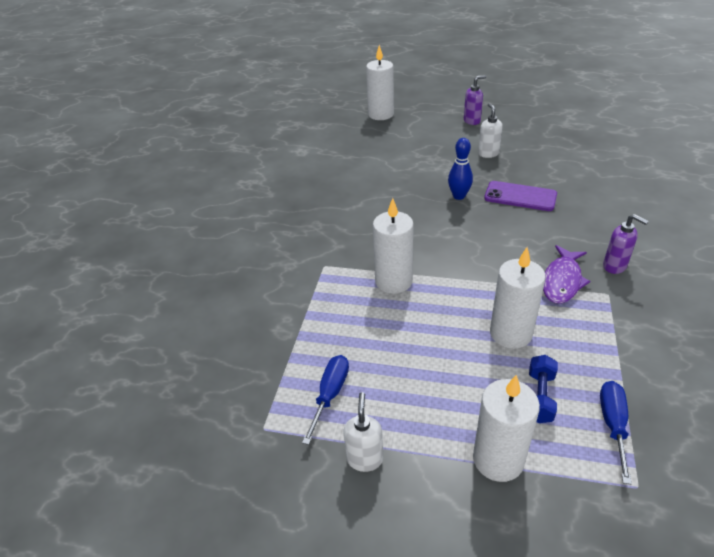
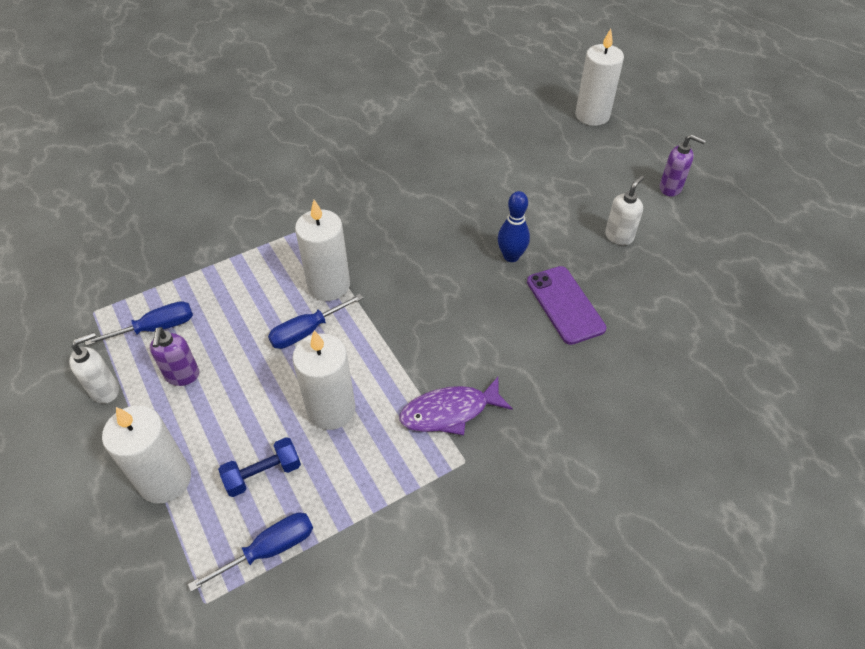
camera: 45 degrees right, 10 degrees up
(425, 312) = (307, 331): none -> blue screwdriver
(615, 266) = (520, 446): purple soap dispenser -> purple soap dispenser (182, 376)

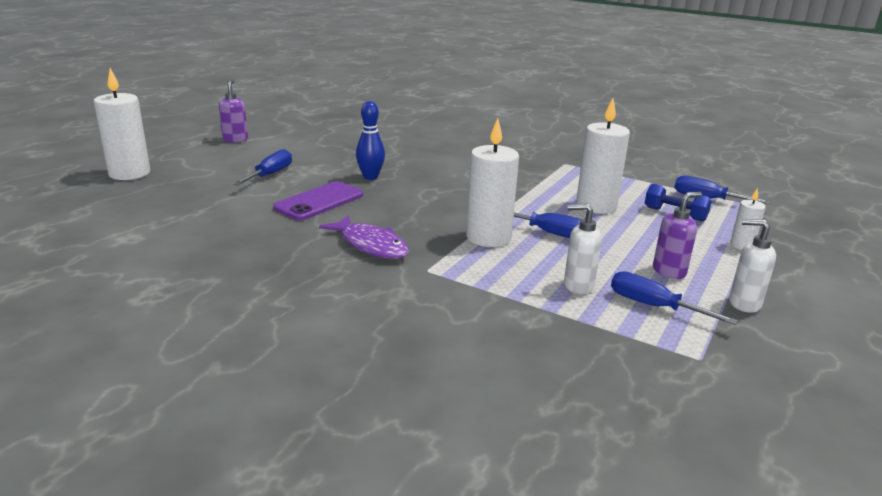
camera: 120 degrees left, 25 degrees down
(165, 480) = (742, 245): white candle -> white candle, size x0.51
(450, 412) = (539, 172): purple fish -> purple fish (370, 245)
(551, 191) = (270, 175): none -> blue screwdriver
(565, 305) = (403, 156): purple phone -> purple phone (319, 201)
(619, 236) = (311, 149): white soap dispenser -> white soap dispenser (578, 286)

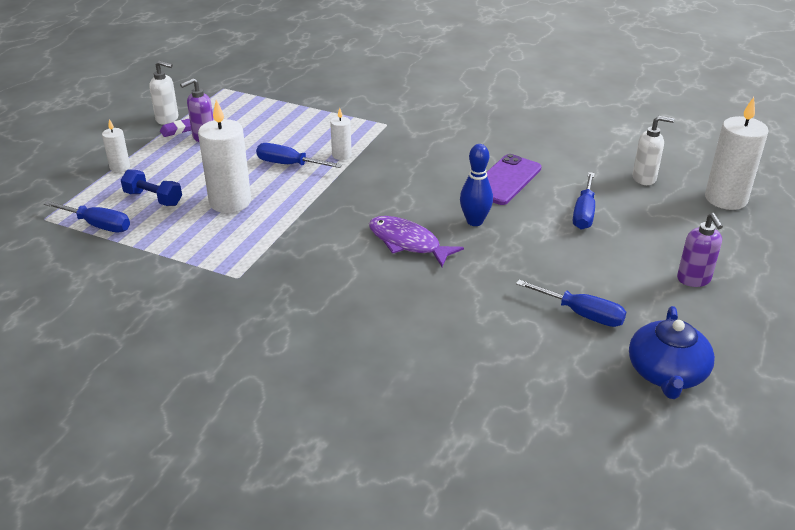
camera: 175 degrees right, 10 degrees up
(304, 115) = (666, 373): none -> blue teapot
(370, 245) = (436, 139): purple fish -> purple fish (408, 243)
(488, 237) = (341, 155): white candle -> white candle, size x0.51
(578, 286) = (279, 122): white soap dispenser -> white soap dispenser (644, 178)
(654, 306) = (232, 112): blue screwdriver -> blue screwdriver (581, 314)
(713, 285) = (177, 130): none -> purple eraser

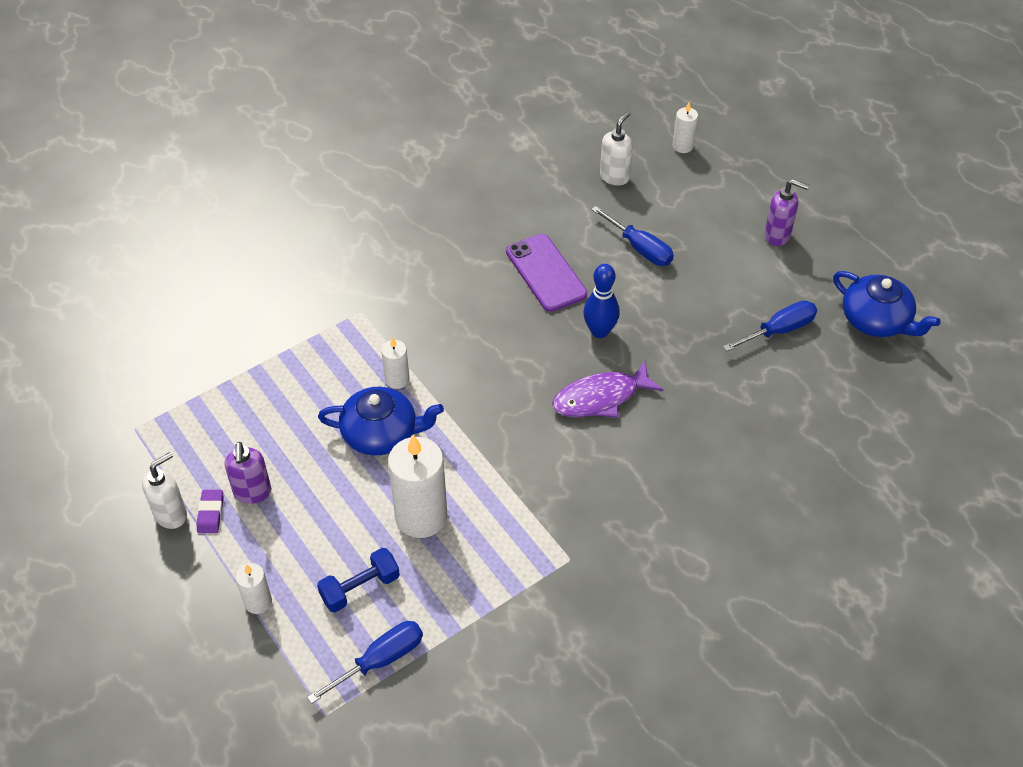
camera: 60 degrees left, 15 degrees up
(289, 164) = (381, 434): blue screwdriver -> blue teapot
(726, 199) = (683, 146): white candle -> white candle, size x0.51

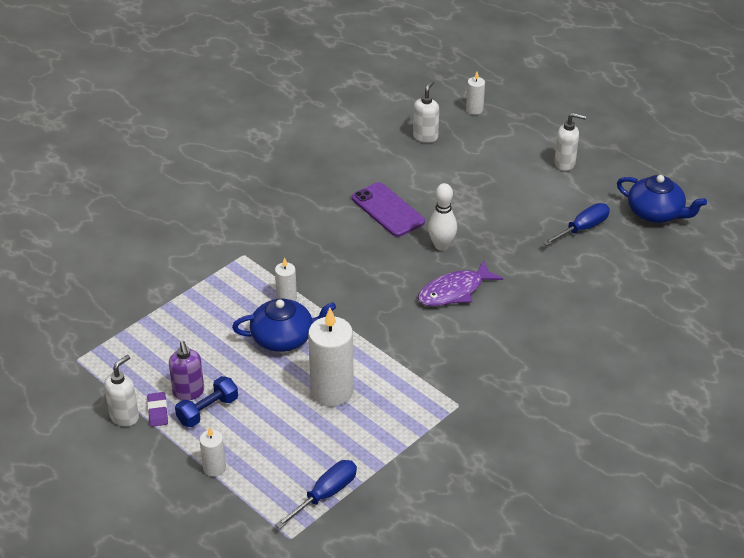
camera: 10 degrees left, 10 degrees down
(360, 588) = (295, 447): blue dumbbell -> blue dumbbell (208, 410)
(599, 331) = (441, 245): blue bowling pin -> white bowling pin
(640, 248) = (458, 184): blue screwdriver -> none
(777, 235) = (565, 164): purple soap dispenser -> white soap dispenser

